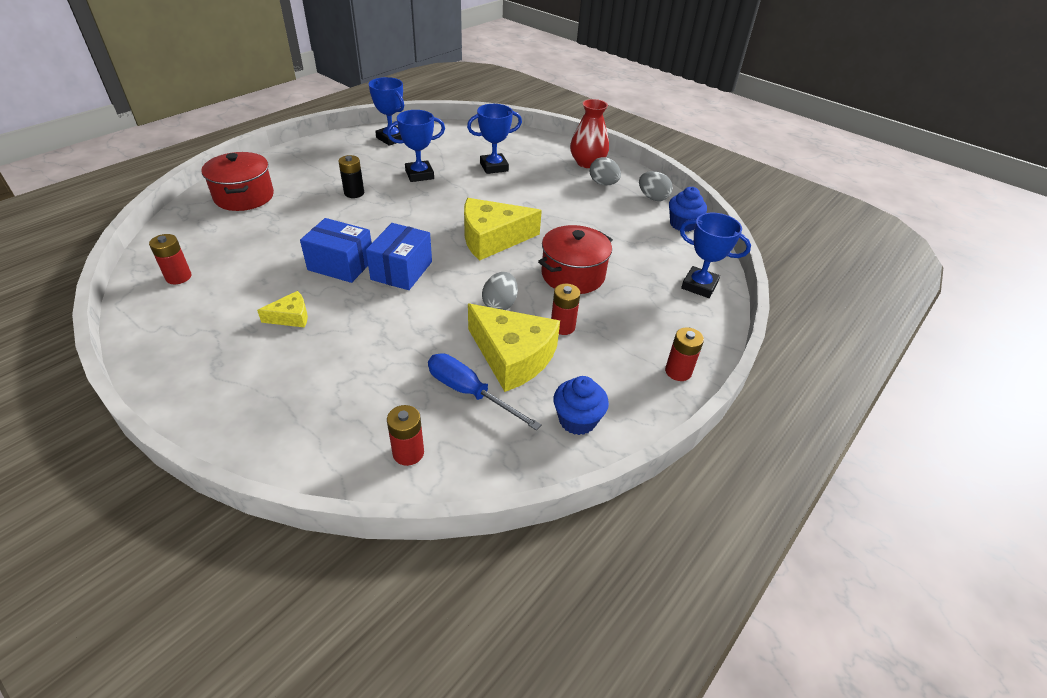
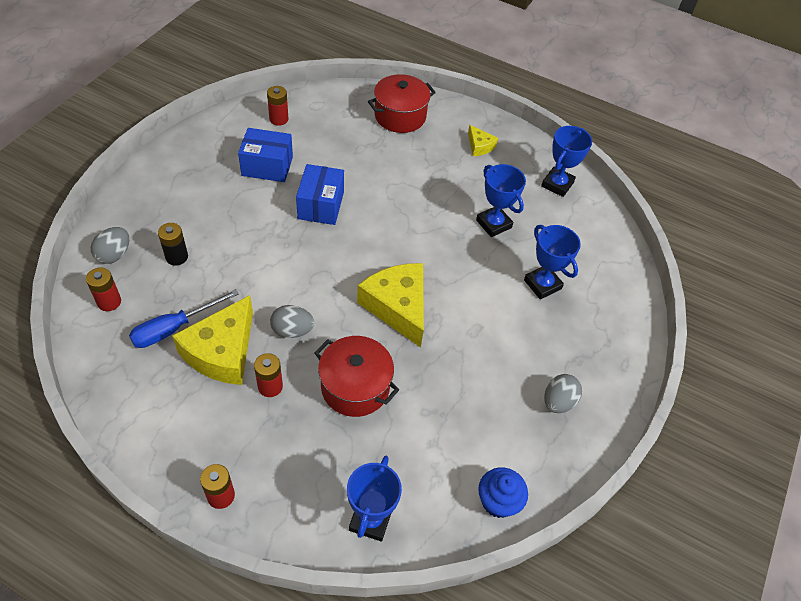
camera: 75 degrees right, 10 degrees up
(291, 317) = (245, 195): yellow cheese -> yellow cheese (479, 146)
(354, 193) = (436, 184): black battery -> black battery (176, 257)
(402, 270) = (324, 248): blue box -> blue box (267, 166)
(470, 392) = (174, 328): blue screwdriver -> blue screwdriver turned 150 degrees counterclockwise
(577, 420) = (149, 411): blue cupcake -> none
(587, 163) = (602, 379): red vase -> none
(652, 198) = (549, 462): grey egg -> grey egg (114, 255)

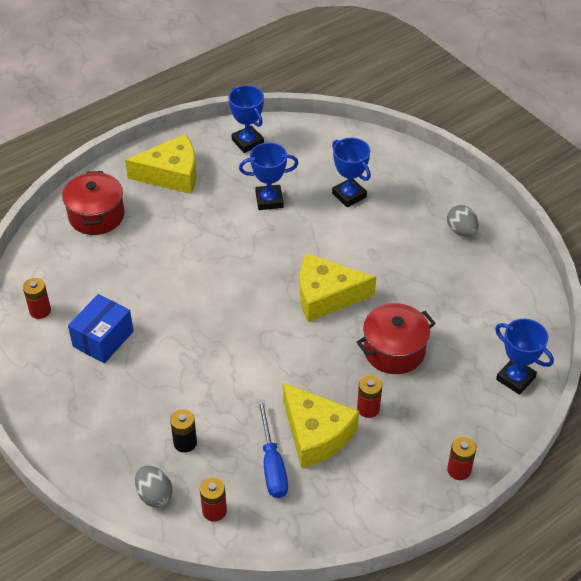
camera: 60 degrees left, 5 degrees down
(292, 330) = (316, 376): grey egg -> none
(321, 205) = (180, 312): blue box -> none
(479, 146) = (172, 174): yellow cheese -> yellow cheese, size x2.06
(498, 501) = (528, 298): blue cupcake -> none
(542, 284) = (349, 195): blue trophy -> blue trophy turned 60 degrees clockwise

